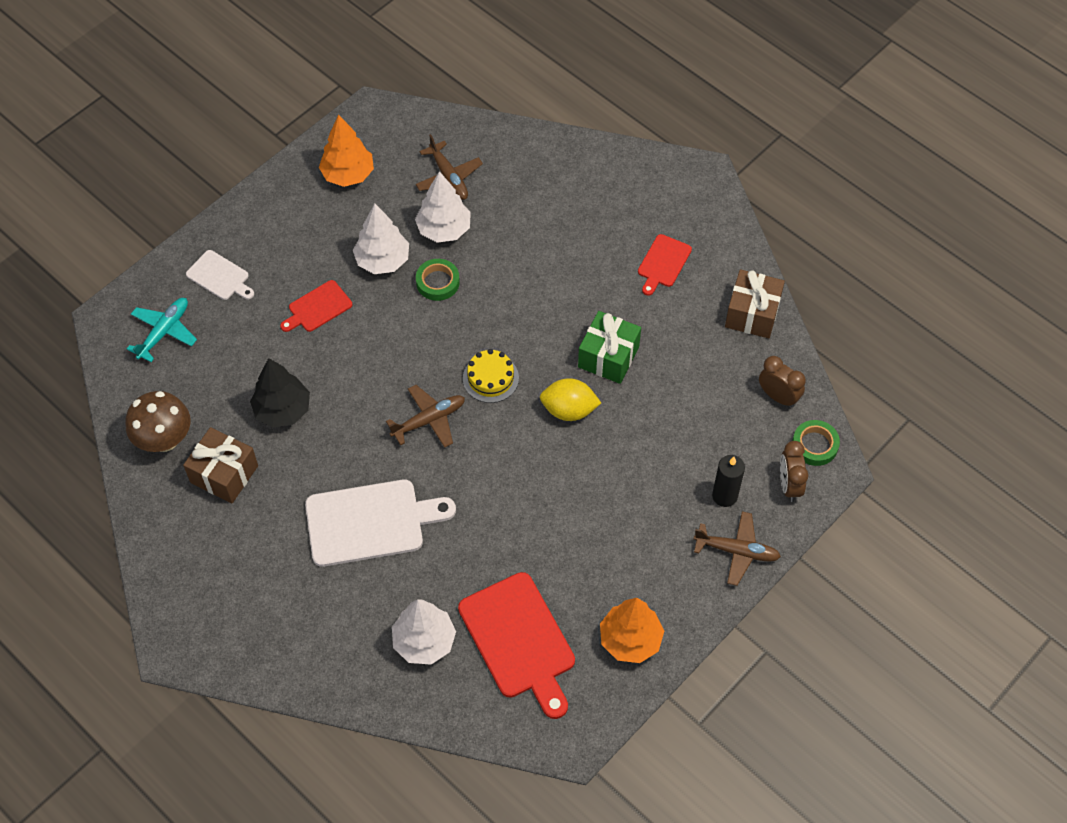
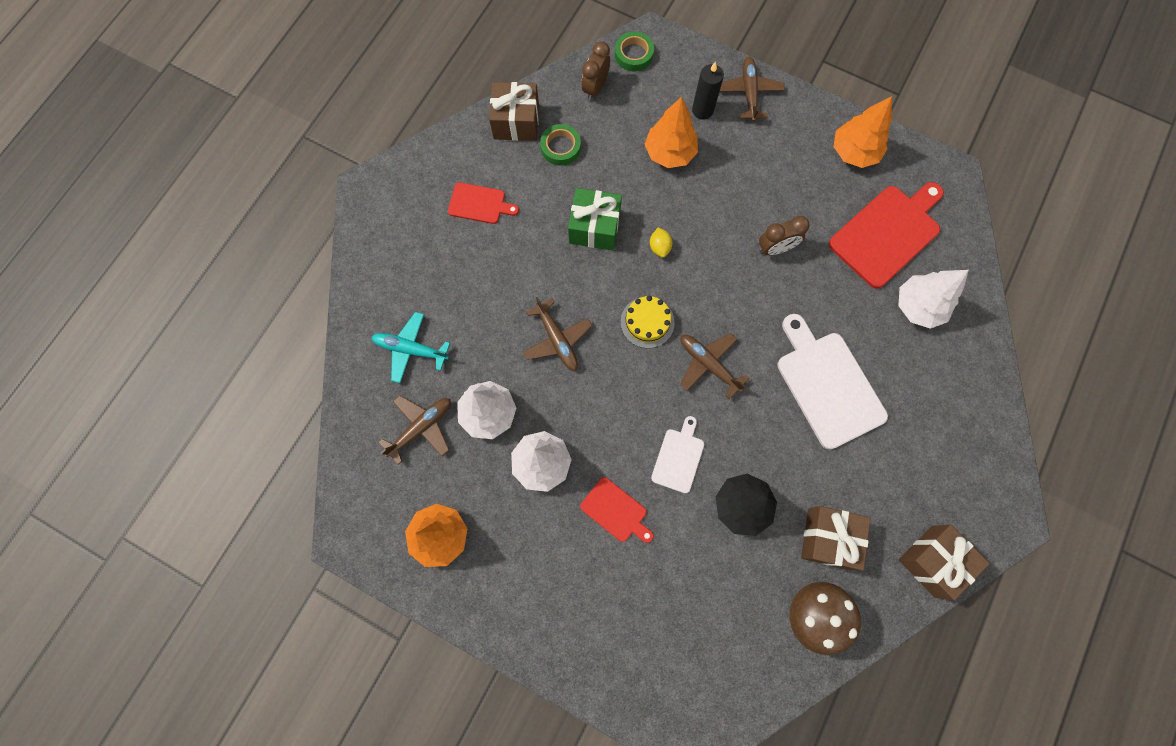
camera: 105 degrees left, 15 degrees up
(164, 332) = (691, 667): turquoise plane -> turquoise plane (411, 349)
(166, 559) = (933, 561): none -> brown gift
(220, 277) = (606, 631): white cutting board -> white cutting board (678, 457)
(437, 282) = (554, 401): green tape -> green tape (560, 147)
(497, 298) = (557, 339): none -> brown plane
(569, 410) = (659, 247): yellow lemon -> yellow lemon, size x0.57
(678, 448) = (669, 153): none -> orange tree
(789, 485) = (677, 66): brown clock -> brown clock (775, 248)

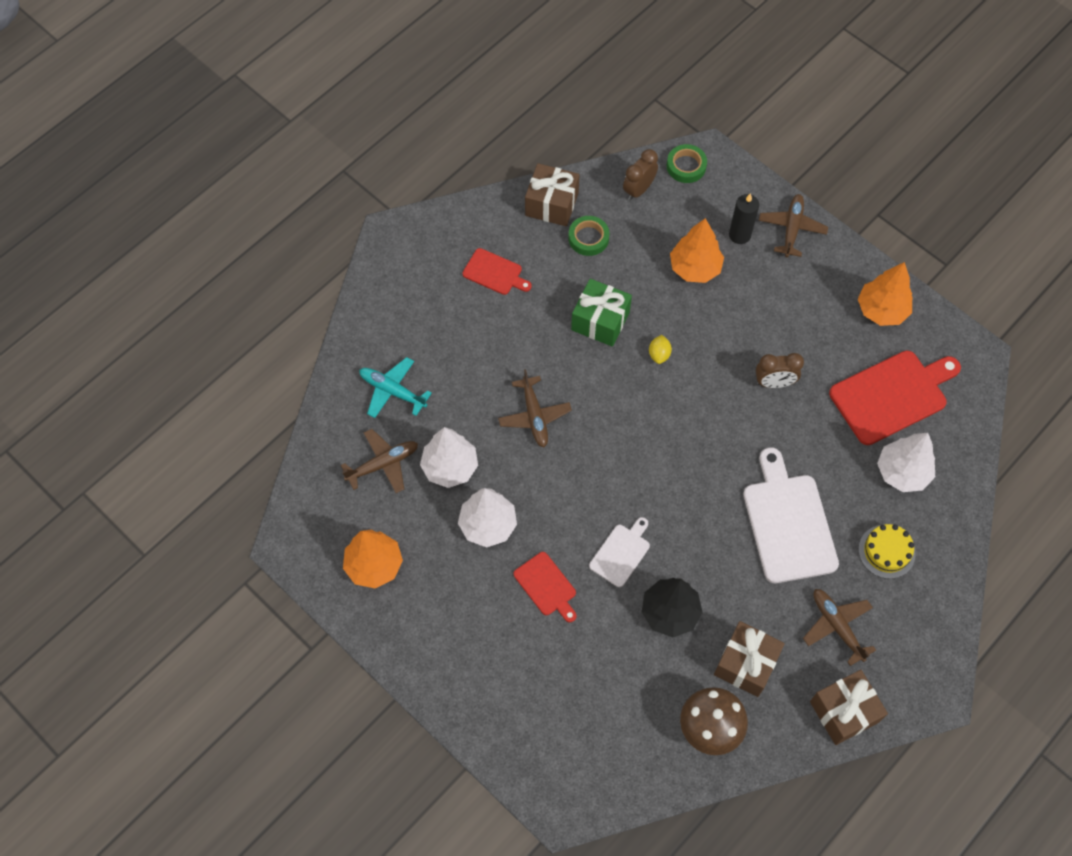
camera: 15 degrees right, 10 degrees down
(647, 322) = (626, 421): yellow cake -> yellow cake (886, 551)
(708, 364) = (675, 475): brown plane -> brown plane (837, 626)

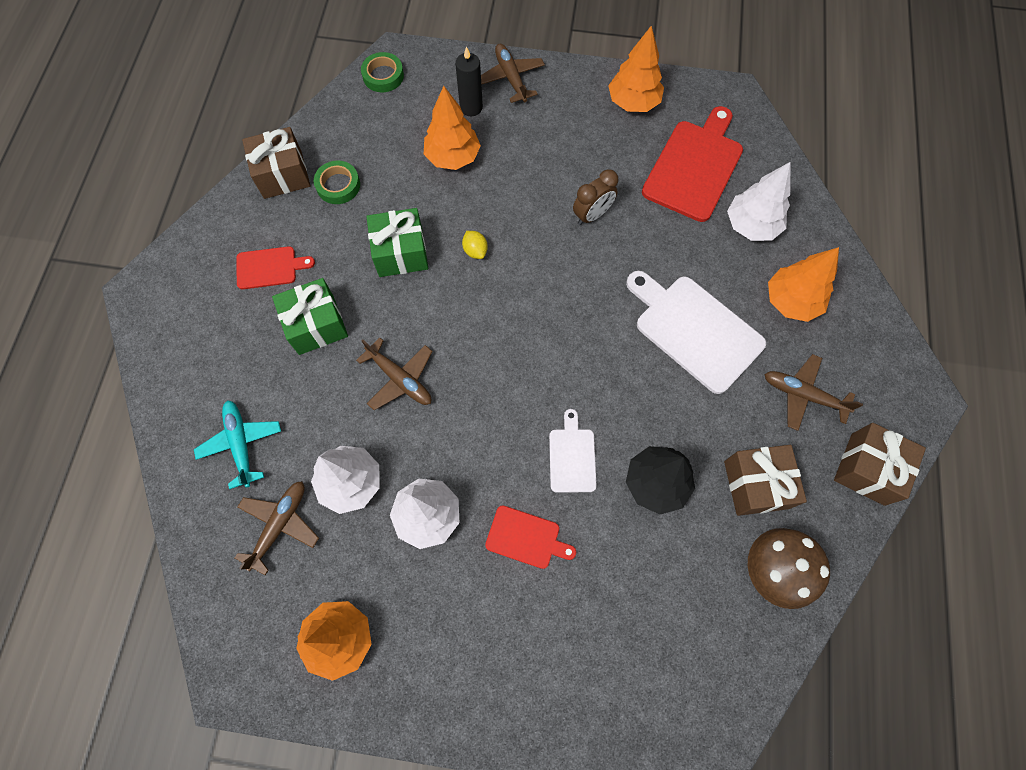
camera: 35 degrees left, 5 degrees up
(392, 391) = (241, 444): turquoise plane -> turquoise plane turned 75 degrees clockwise
(500, 338) = (316, 325): none -> green gift
(638, 190) = (355, 118): brown clock -> none
(886, 551) = (791, 301): yellow cake -> orange tree

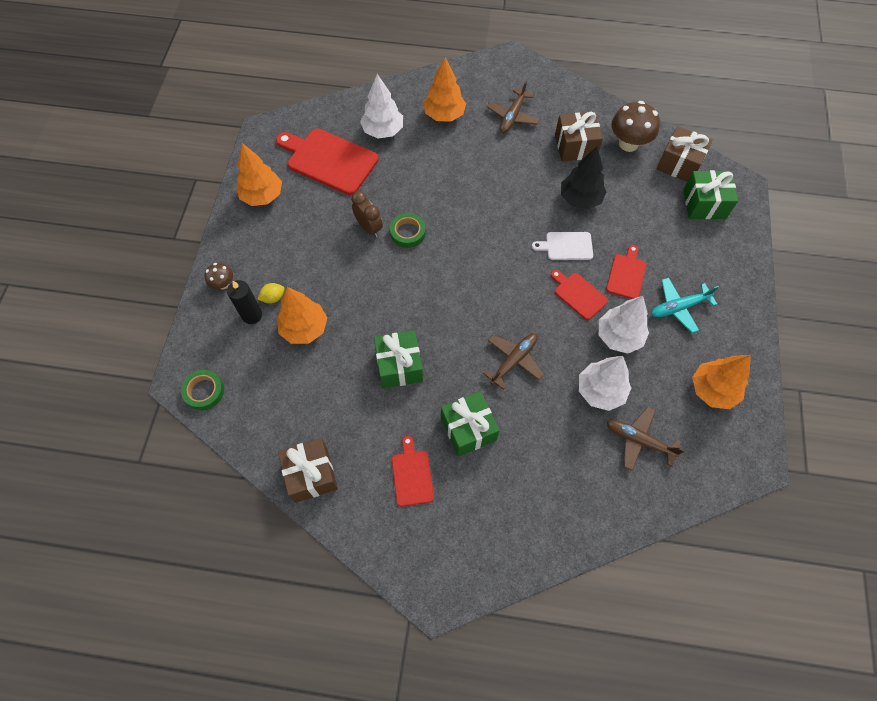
camera: 90 degrees left, 5 degrees down
(241, 444) = (577, 479): turquoise plane -> turquoise plane (678, 307)
(338, 185) = (327, 422): green tape -> green tape (407, 232)
(475, 251) = (399, 309): yellow lemon -> yellow lemon (273, 298)
(494, 467) = (578, 294): none -> red cutting board
(511, 78) = (223, 284): brown plane -> brown mushroom
(660, 683) = (704, 204): none -> green gift
(694, 330) = (467, 170): white cutting board -> none
(867, 469) = (559, 91): brown gift -> brown gift (679, 164)

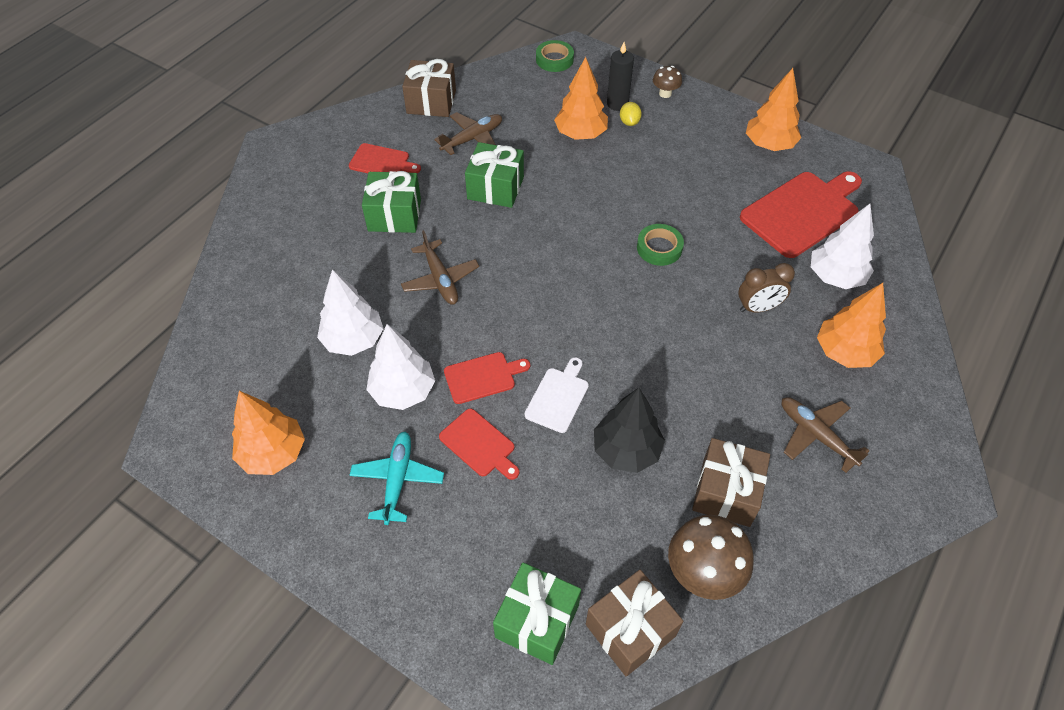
camera: 115 degrees right, 10 degrees down
(369, 228) = (682, 217): brown clock -> brown clock (758, 308)
(639, 440) = (277, 348): brown plane -> brown plane (472, 138)

